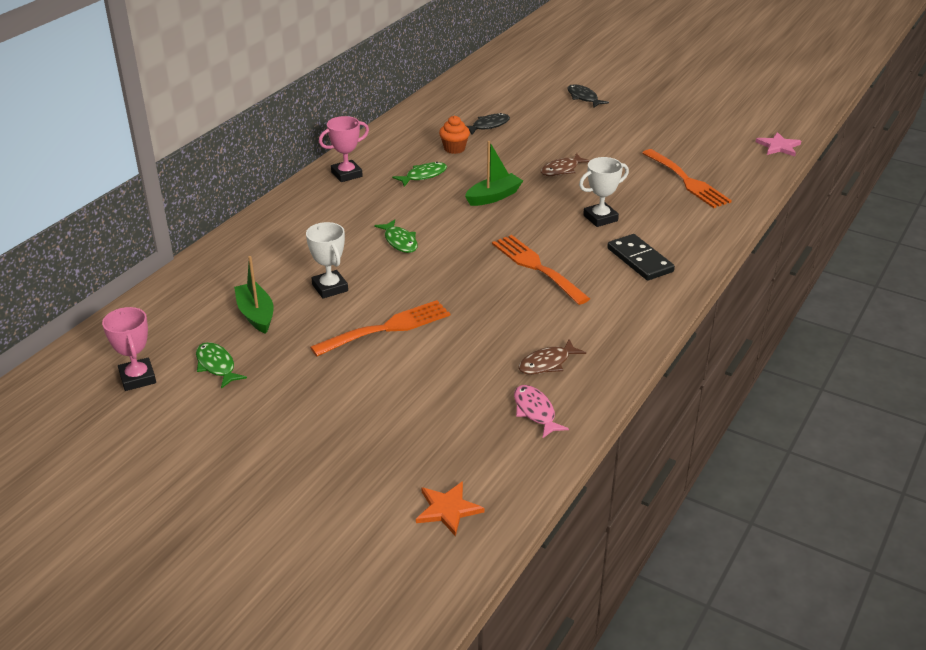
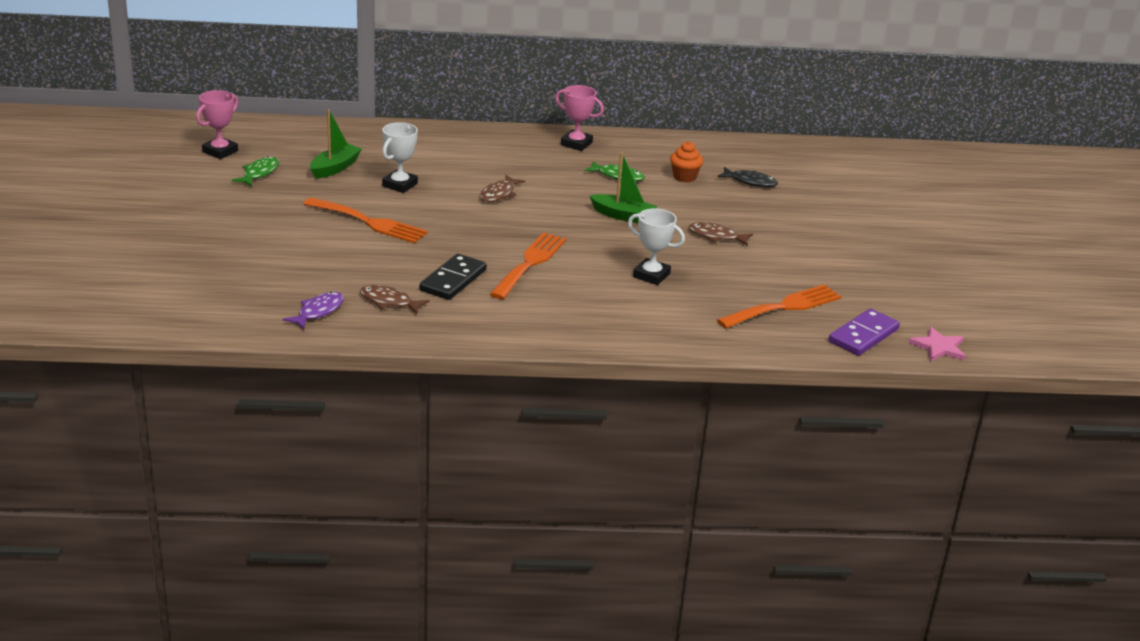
camera: 55 degrees right, 5 degrees down
(400, 241) = (499, 194): green fish -> brown fish
(447, 509) = (170, 304): orange star -> none
(535, 411) = (318, 311): pink fish -> purple fish
(583, 98) = (880, 214): black fish -> none
(639, 260) = (600, 311): black domino -> black domino (453, 280)
(687, 181) = (784, 307): orange fork -> orange fork turned 150 degrees counterclockwise
(747, 167) = (863, 335): none -> purple domino

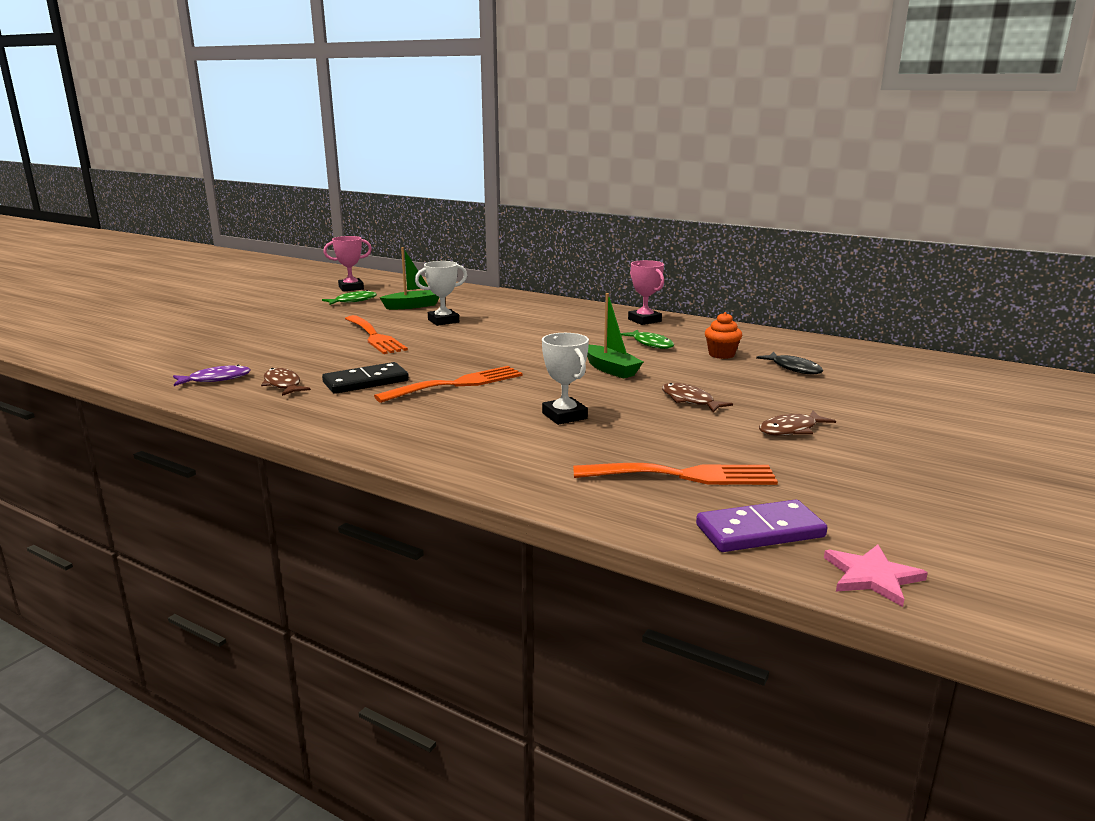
camera: 35 degrees right, 10 degrees down
(499, 194) = (516, 338): brown fish -> brown fish (791, 430)

